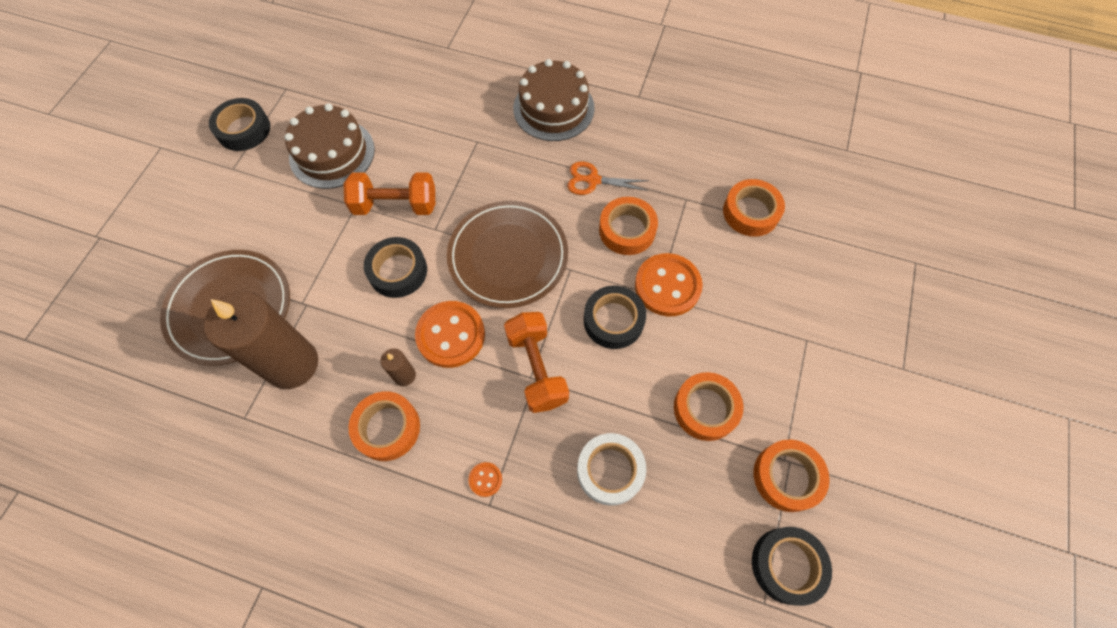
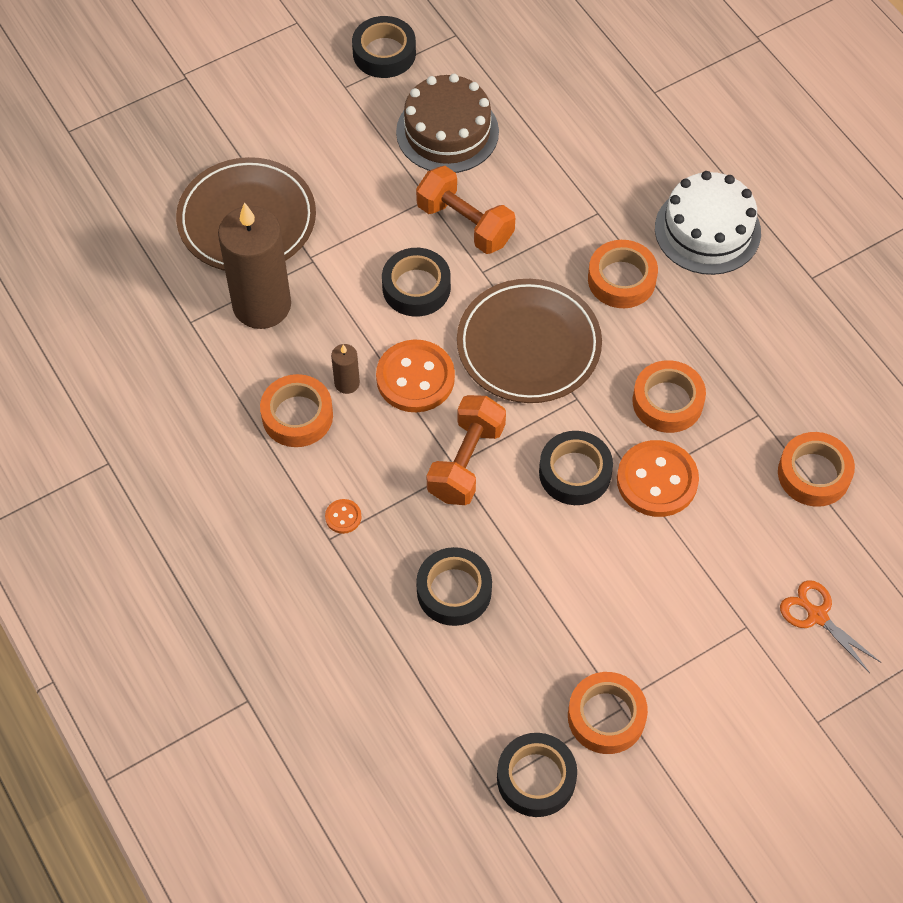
camera: 40 degrees right, 5 degrees down
(553, 108) = (707, 230): brown cake -> white cake
(593, 180) = (679, 330): orange scissors -> orange scissors (817, 616)
(610, 470) = (454, 591): white tape -> black tape
(705, 409) = (587, 608): orange tape -> orange tape (621, 279)

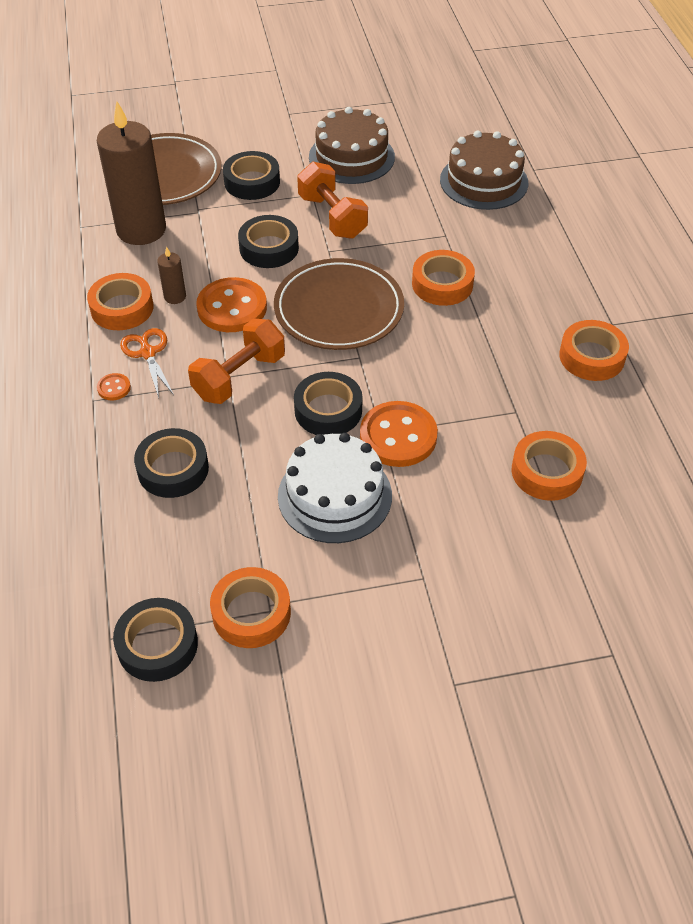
camera: 20 degrees right, 10 degrees down
(384, 53) = (330, 100): black tape -> black tape (252, 182)
(607, 125) = (484, 181): none -> brown cake
(667, 401) = (438, 380): orange tape -> orange tape (591, 357)
(707, 230) = (534, 269): white cake -> white cake (335, 495)
(817, 616) = (497, 590): orange scissors -> orange scissors (148, 353)

